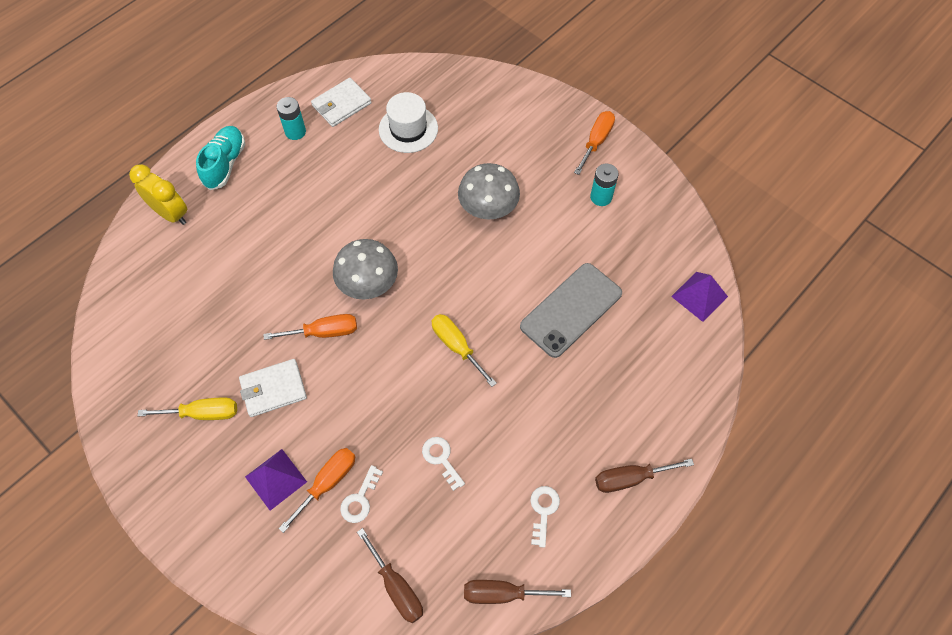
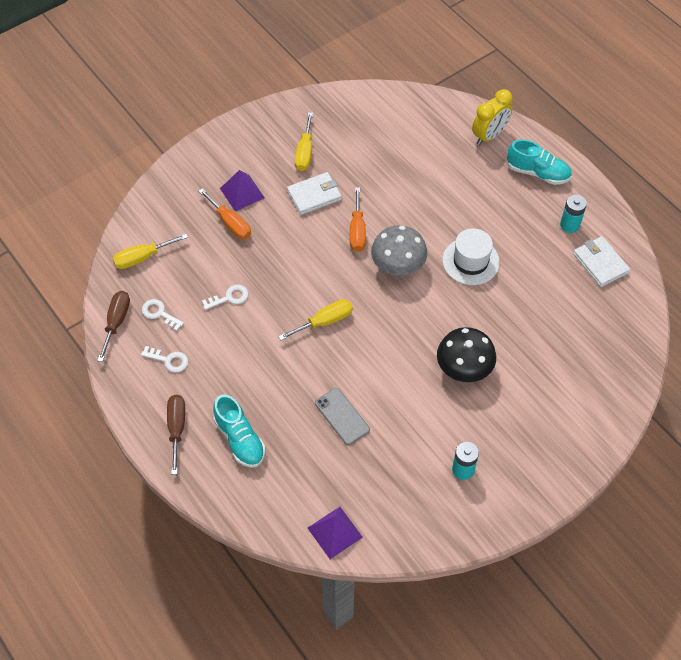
camera: 100 degrees right, 5 degrees down
(273, 389) = (314, 195): white wallet -> white wallet turned 75 degrees clockwise
(360, 499) = (212, 242): white key -> white key (159, 313)
(396, 587) = (142, 258): brown screwdriver -> yellow screwdriver
(408, 129) = (565, 314): white hat -> white hat (470, 261)
(488, 207) = (464, 368): grey mushroom -> black mushroom
(571, 310) = (342, 416): grey phone -> grey phone, size x0.62
(596, 141) = (534, 481): orange screwdriver -> none
(624, 406) = (240, 439): none -> turquoise shoe

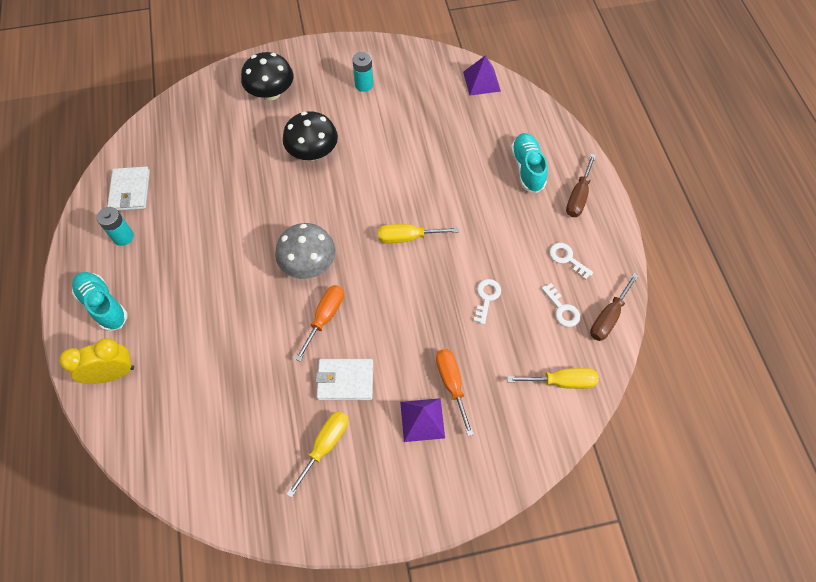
camera: 155 degrees left, 5 degrees up
(229, 297) = (486, 297): white key -> white key turned 105 degrees clockwise
(342, 416) = (435, 154): grey phone -> none
(470, 261) = (240, 240): white hat -> none
(553, 416) = (271, 93): none -> black mushroom

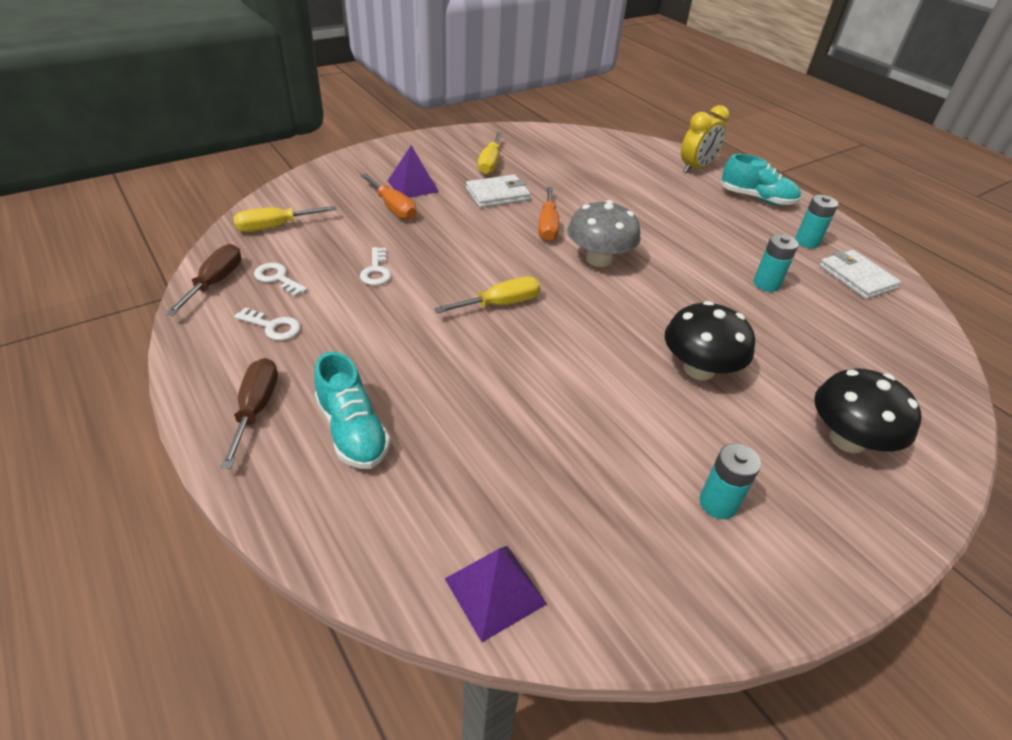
camera: 155 degrees right, 20 degrees down
(204, 203) = (766, 284): none -> turquoise battery

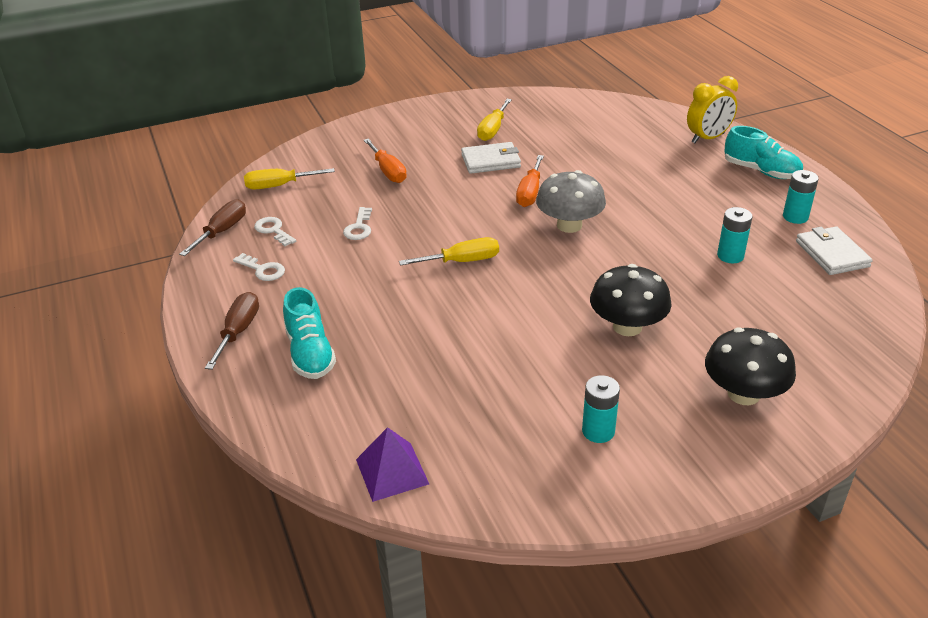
camera: 15 degrees right, 5 degrees down
(413, 186) = (411, 151): purple pyramid -> none

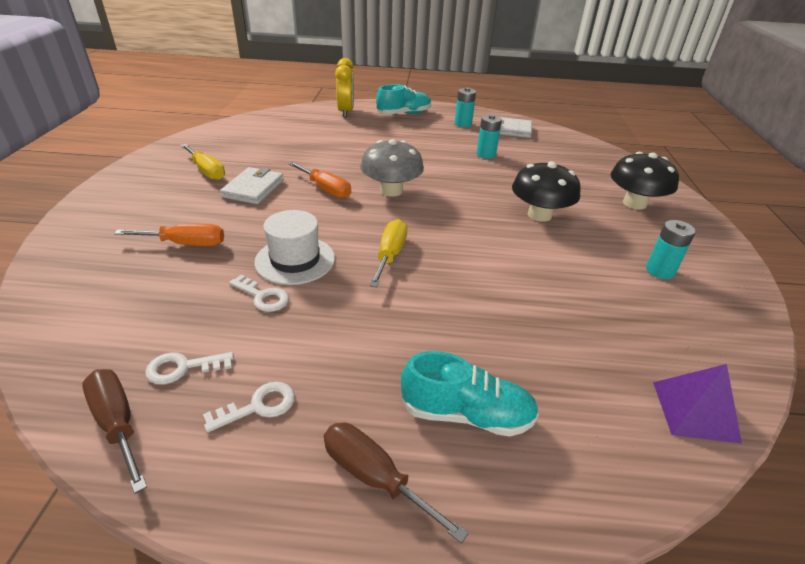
camera: 65 degrees left, 0 degrees up
(279, 186) = (90, 331): yellow screwdriver -> none
(412, 222) = (295, 260): none -> white hat

